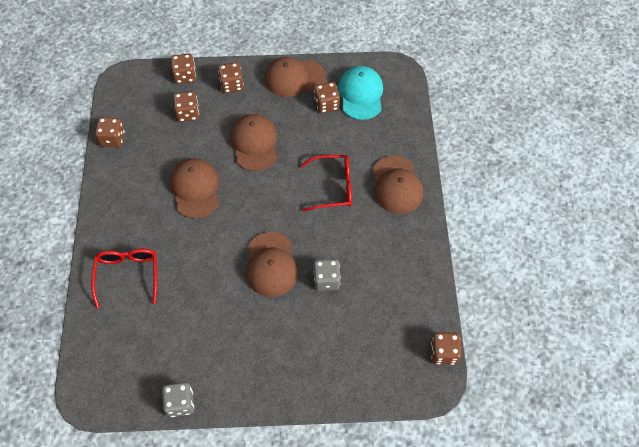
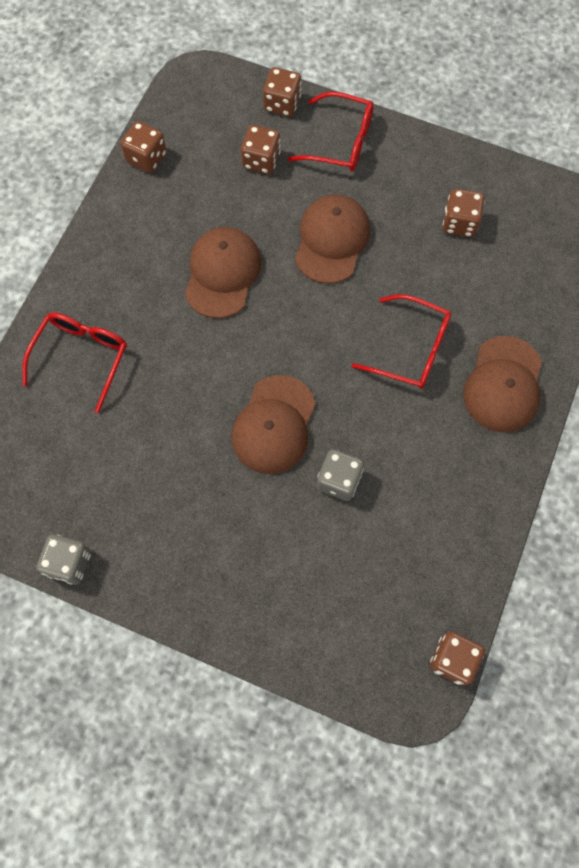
camera: 25 degrees right, 10 degrees up
(232, 85) = (340, 141): brown dice -> red glasses
(294, 78) = (432, 165): brown cap -> none
(361, 94) = (516, 227): turquoise cap -> none

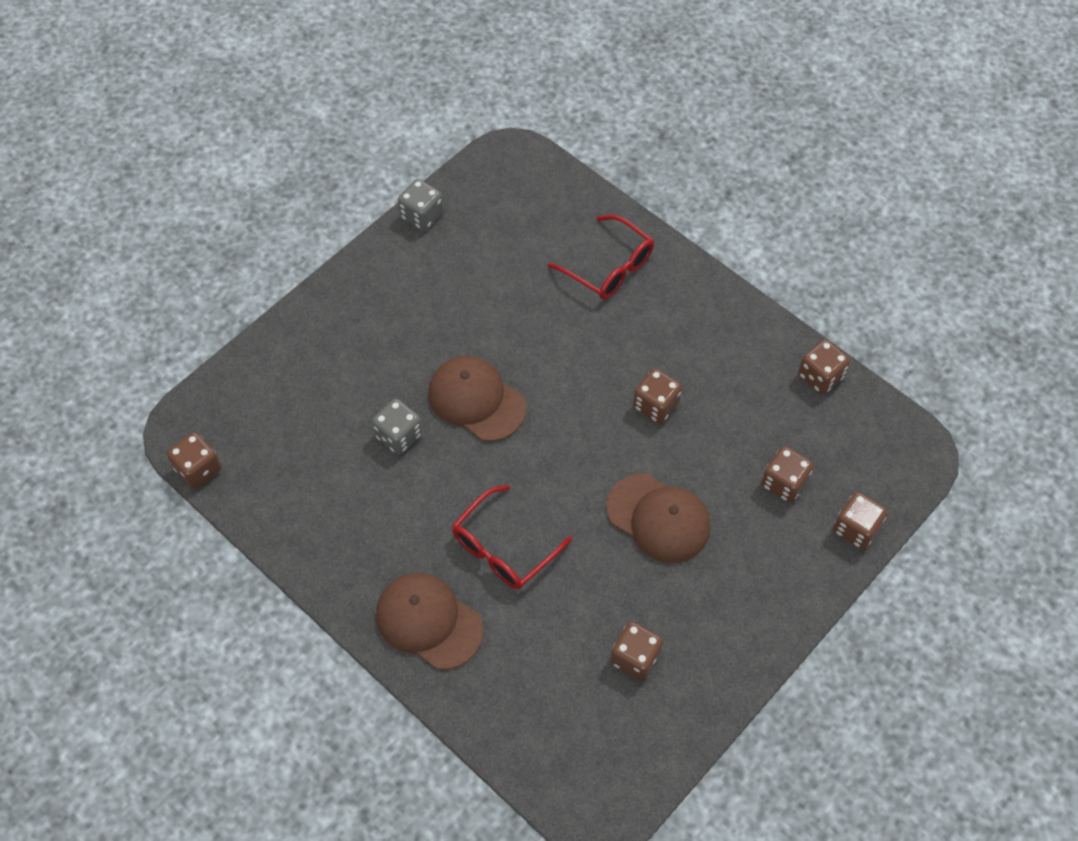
camera: 110 degrees right, 10 degrees down
(222, 273) = (655, 405): brown cap -> brown dice
(340, 141) = (785, 571): red glasses -> none

